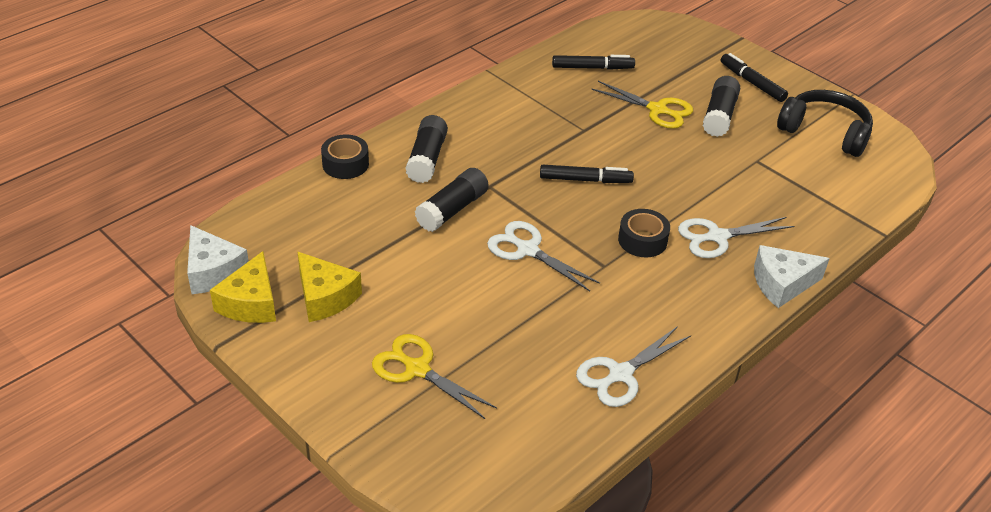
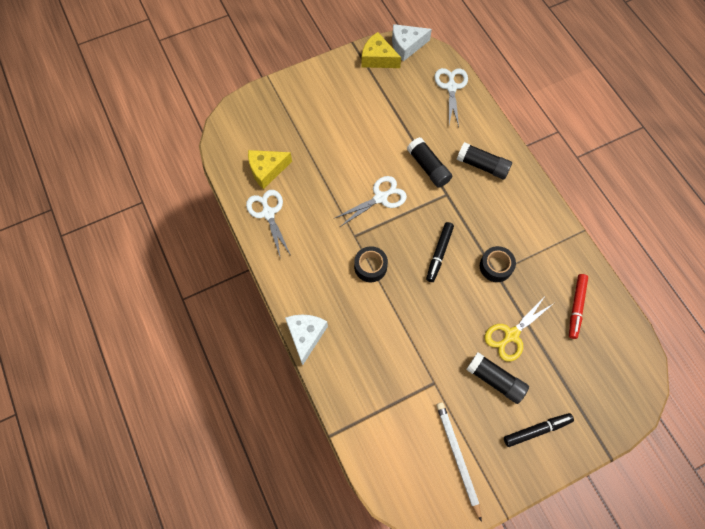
camera: 110 degrees right, 25 degrees up
(325, 297) = (372, 90): yellow cheese -> yellow cheese (267, 170)
(345, 164) = (486, 120): black tape -> black tape (496, 266)
(417, 369) = (306, 120): yellow scissors -> none
(592, 68) = (576, 307): black marker -> red marker
(717, 237) = (360, 315): white scissors -> white scissors (451, 87)
(825, 132) = (457, 457): black headphones -> white pencil

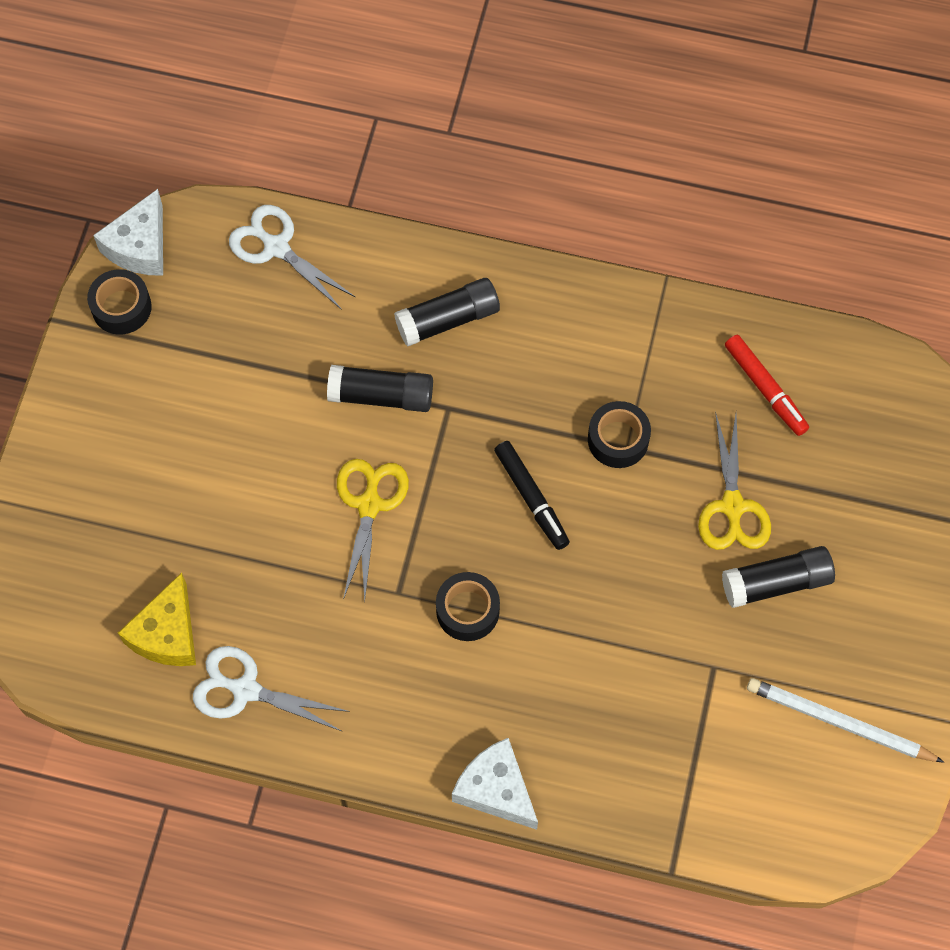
camera: 50 degrees left, 0 degrees up
(378, 58) = (121, 307): yellow cheese -> black tape
(380, 198) = (369, 505): white scissors -> yellow scissors
(537, 430) = (885, 589): black marker -> none

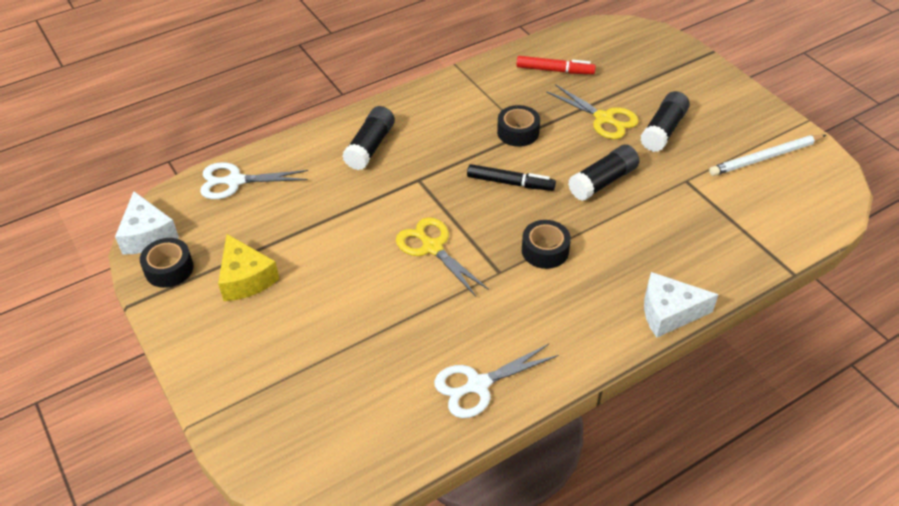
camera: 45 degrees left, 20 degrees down
(167, 634) = (395, 398): yellow cheese -> yellow cheese (246, 278)
(381, 396) = (376, 199): black glue stick -> black glue stick (602, 181)

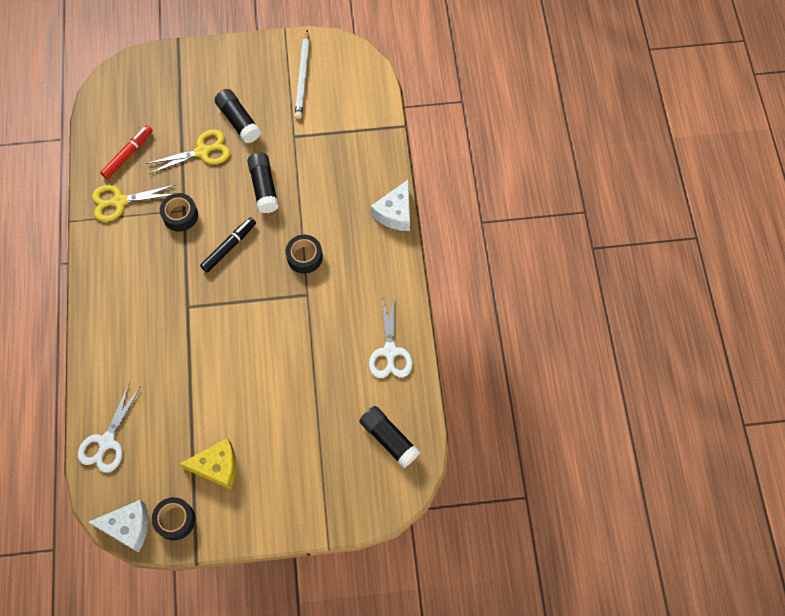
camera: 65 degrees left, 20 degrees up
(370, 147) = (130, 326): black glue stick -> black glue stick (389, 439)
(432, 247) = (260, 327): yellow scissors -> yellow scissors (119, 201)

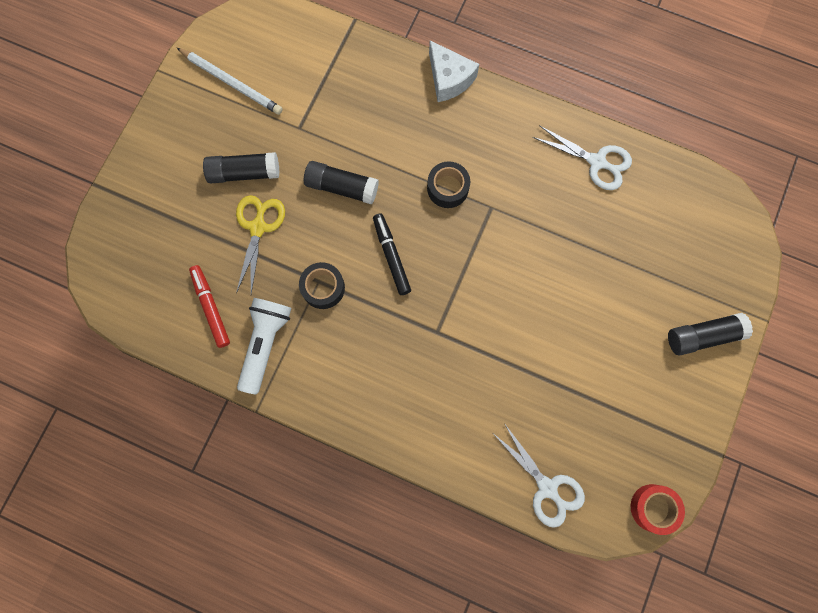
camera: 60 degrees left, 10 degrees up
(119, 201) = (265, 343): yellow scissors -> white flashlight
(128, 527) = (653, 508): white cheese -> red tape
(175, 520) = (669, 456): black tape -> none
(217, 466) = (632, 386): yellow cheese -> none
(389, 439) = (687, 210): black glue stick -> black glue stick (703, 336)

